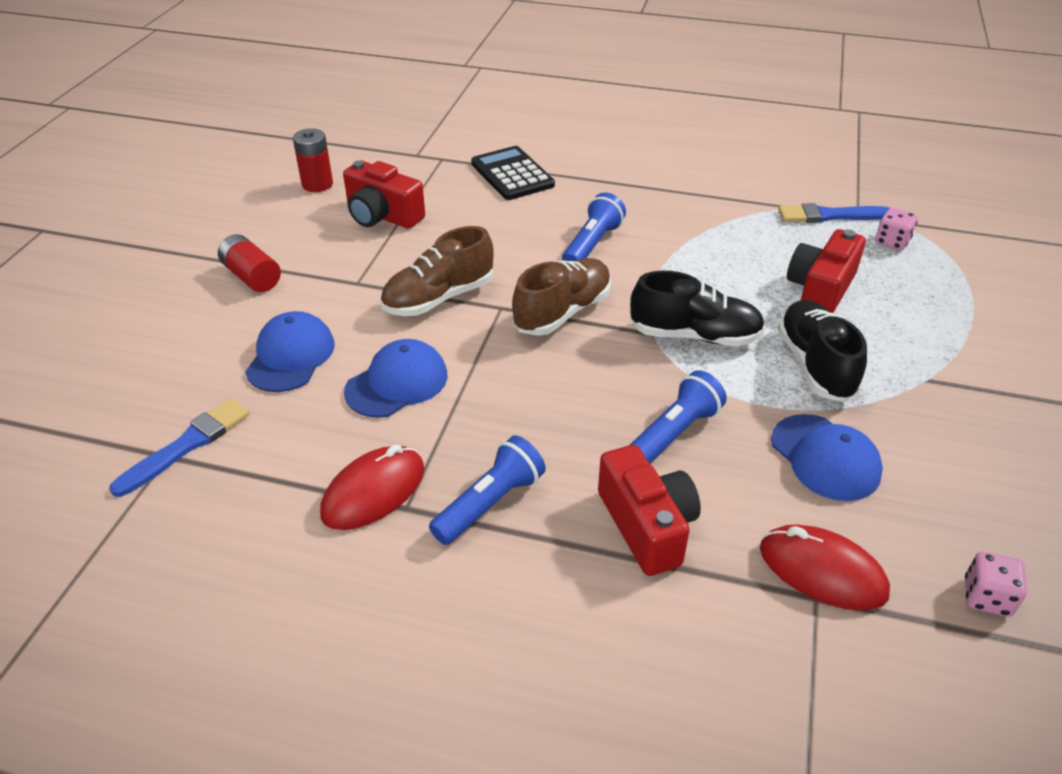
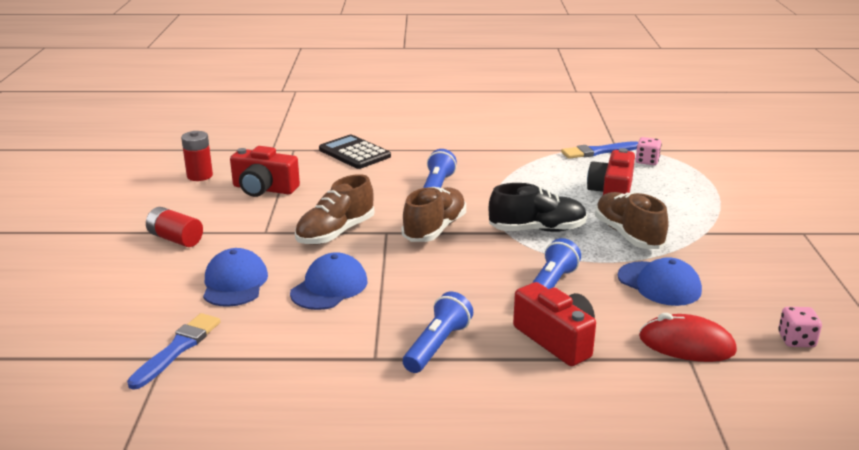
camera: 15 degrees left, 15 degrees down
(374, 492) = (345, 353): red mouse -> none
(815, 365) = (628, 235): black shoe -> brown shoe

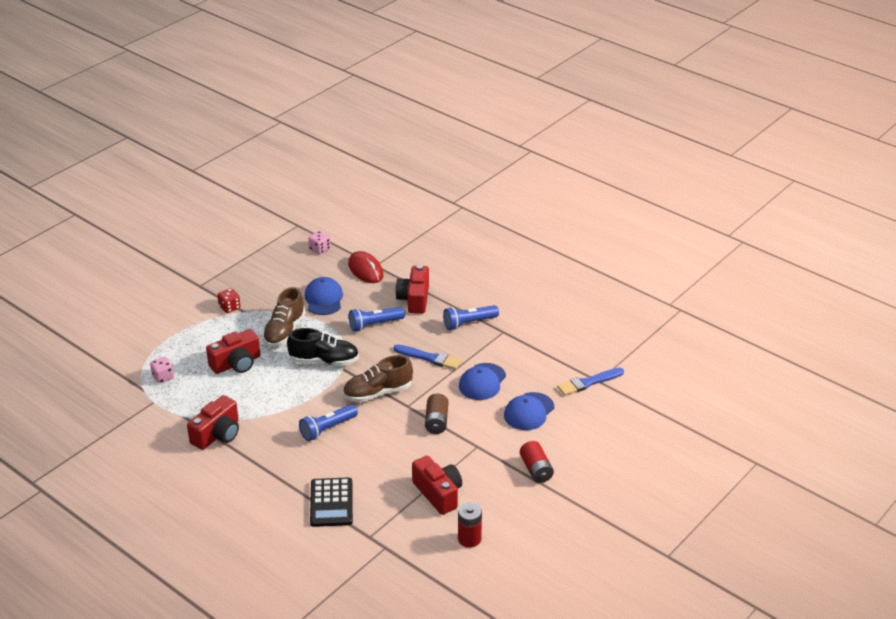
camera: 140 degrees left, 10 degrees up
(329, 287) = (482, 382): blue cap -> blue cap turned 45 degrees counterclockwise
(335, 233) = (436, 421): brown shoe -> brown battery
(522, 151) = (217, 434): none -> red camera
(537, 230) = (324, 361): black shoe -> black shoe turned 150 degrees clockwise
(598, 151) = (172, 404): blue brush -> blue brush (429, 358)
(726, 229) = (229, 307): none -> red dice

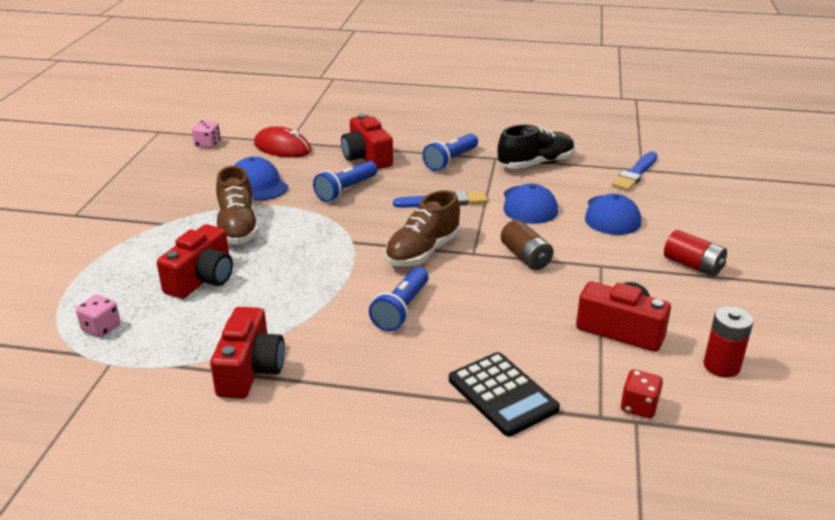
camera: 30 degrees left, 5 degrees down
(229, 307) = (138, 225): red dice -> red dice (639, 407)
(324, 361) = (320, 241): black shoe -> black shoe (535, 164)

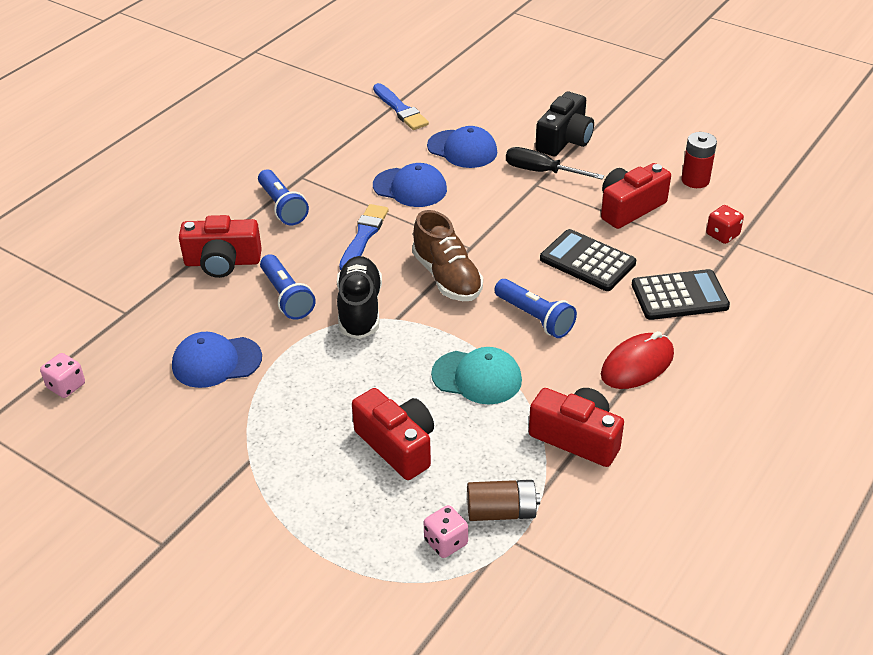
camera: 65 degrees left, 10 degrees up
(238, 227) = (306, 398): brown shoe -> none
(282, 148) = (138, 322): red mouse -> red mouse (637, 365)
(302, 297) = (477, 377): none -> turquoise cap
(509, 322) = (587, 261): none -> black calculator
(526, 257) = (496, 219): brown battery -> brown battery (501, 511)
(535, 164) = (335, 157): black shoe -> black shoe (360, 309)
(625, 264) = (541, 171): none -> black screwdriver
(693, 265) = (564, 140): red battery -> black camera

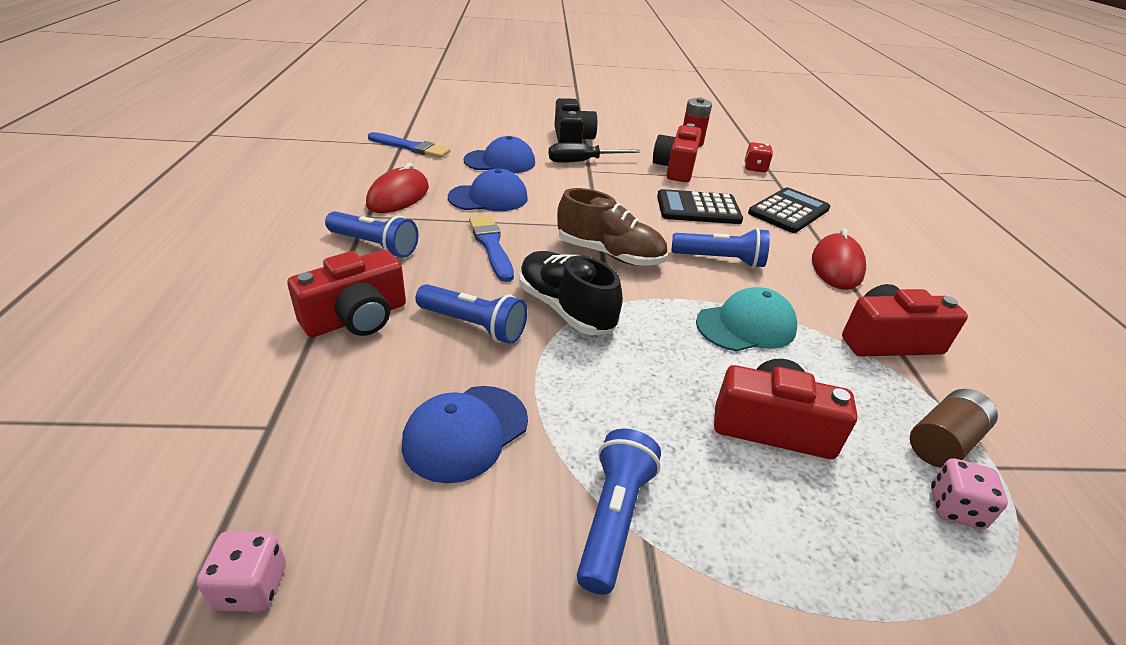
camera: 40 degrees left, 5 degrees down
(244, 441) = (613, 517): none -> blue flashlight
(340, 164) = (398, 196): none -> red mouse

